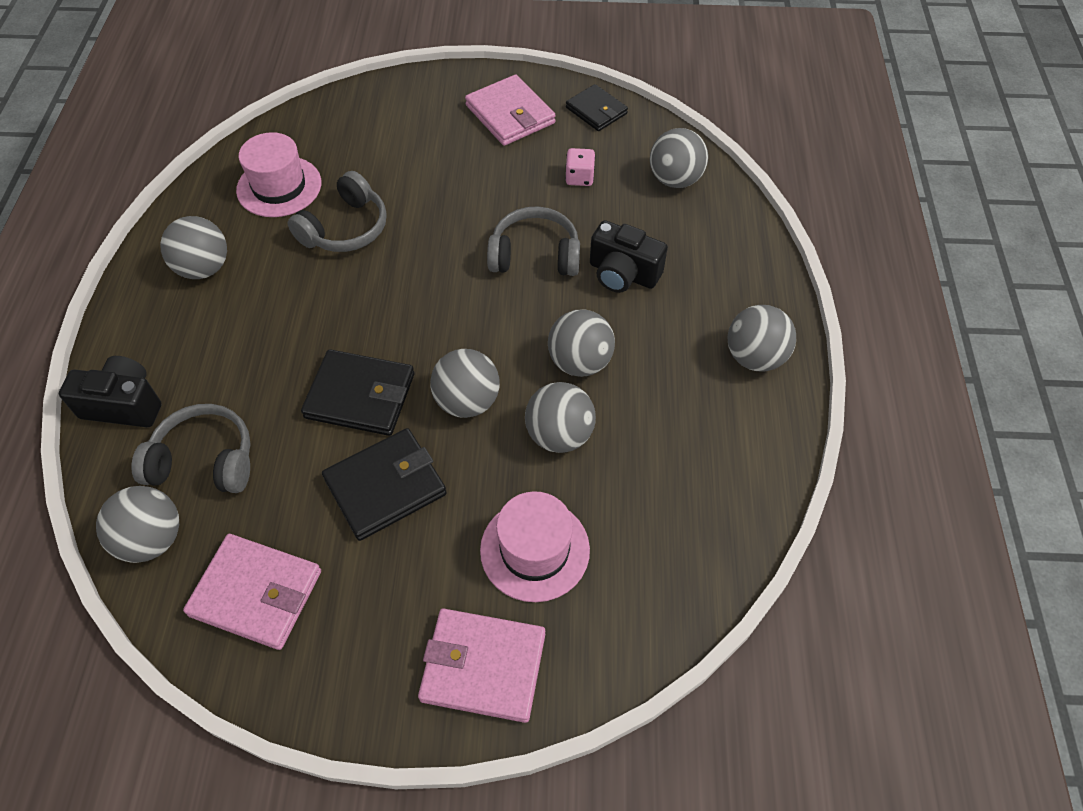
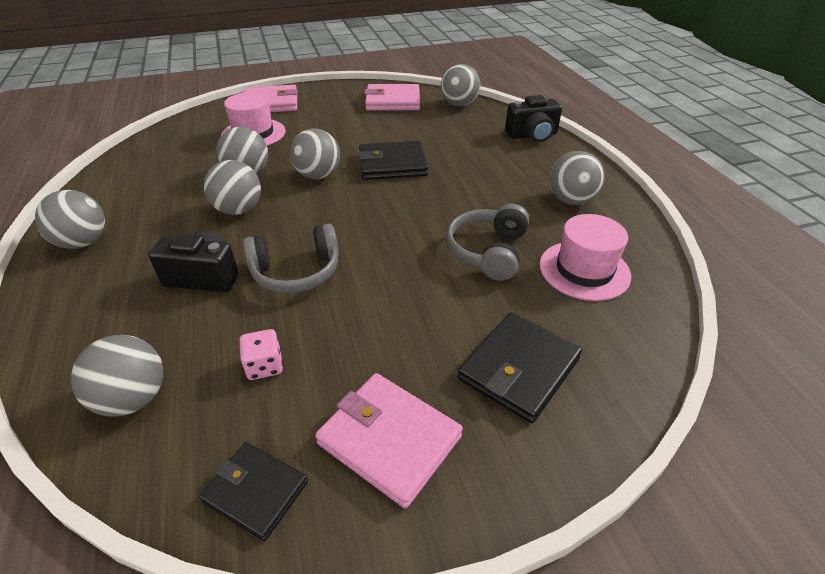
camera: 160 degrees right, 15 degrees down
(204, 460) = (461, 127): grey headphones -> none
(385, 486) = (351, 137): black wallet -> black wallet (519, 369)

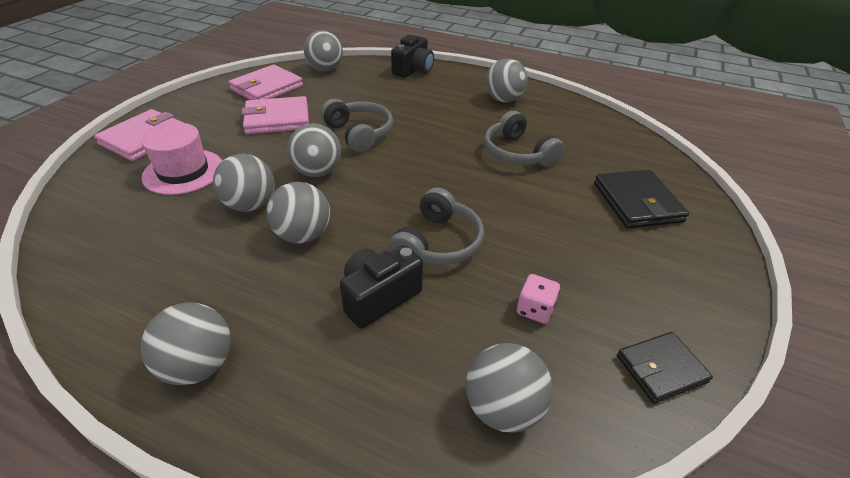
camera: 50 degrees left, 0 degrees up
(389, 440) = (657, 283): pink wallet -> pink wallet (277, 119)
(392, 164) = (359, 134): black wallet -> grey headphones
(584, 270) = (574, 134): pink hat -> none

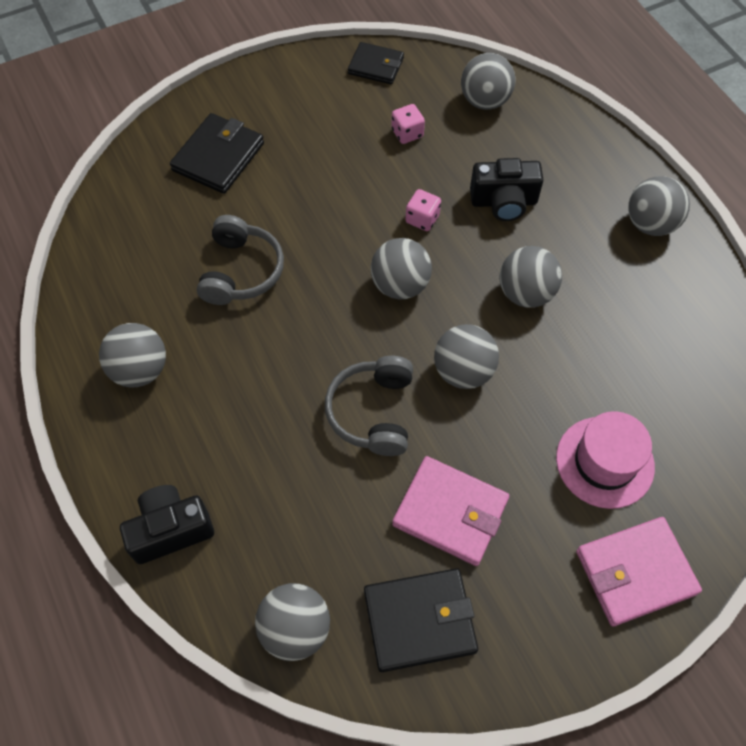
camera: 140 degrees left, 20 degrees up
(250, 205) = (554, 361): grey ball -> grey ball (400, 285)
(267, 88) = (419, 621): pink wallet -> black wallet
(437, 243) = (422, 219): grey headphones -> pink dice

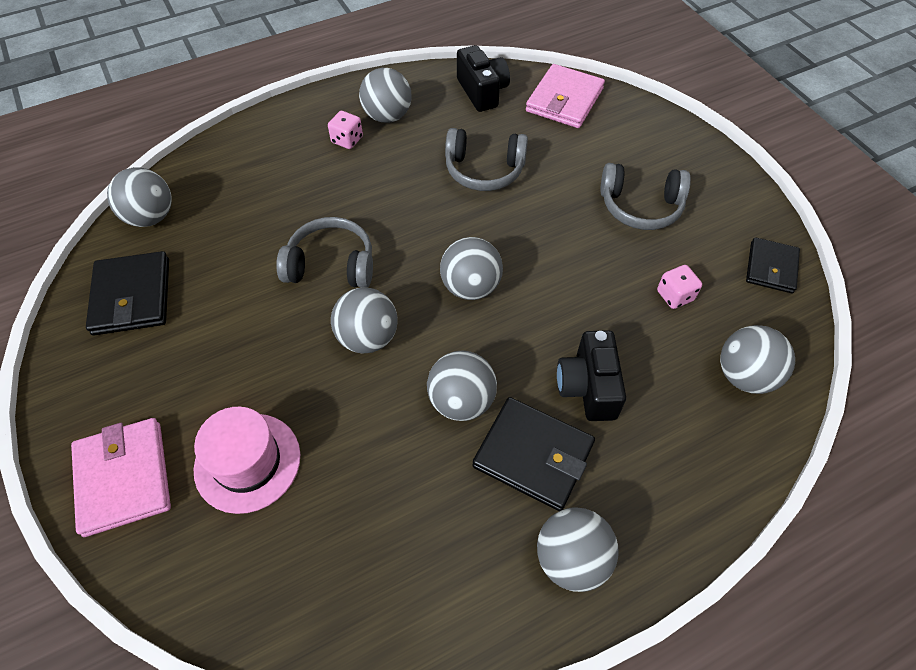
camera: 90 degrees right, 5 degrees down
(170, 530) = (248, 143): black camera -> black camera (482, 92)
(218, 157) = (614, 148): black wallet -> black wallet (533, 455)
(301, 145) = (640, 206): none -> grey headphones
(422, 219) = (556, 307): pink dice -> pink dice (347, 140)
(450, 512) = (222, 321): pink wallet -> pink wallet (564, 100)

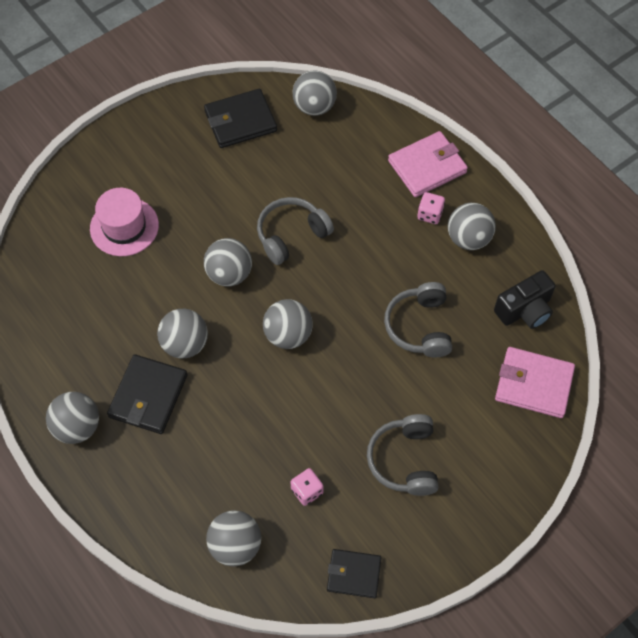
camera: 80 degrees right, 5 degrees up
(124, 478) = (107, 165): pink wallet -> pink wallet (427, 167)
(331, 265) = (291, 235): grey headphones -> grey headphones turned 120 degrees counterclockwise
(588, 387) = (208, 428): black camera -> none

